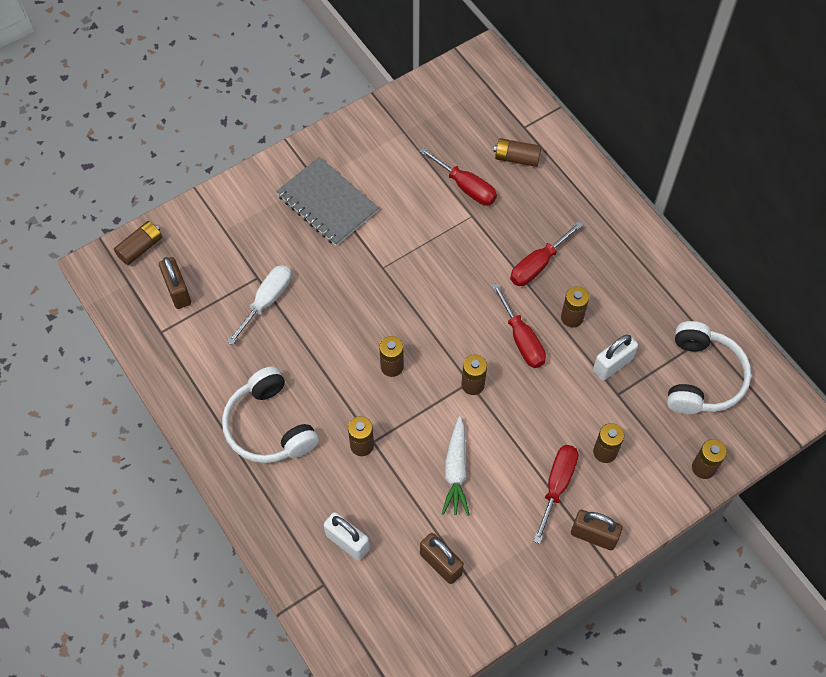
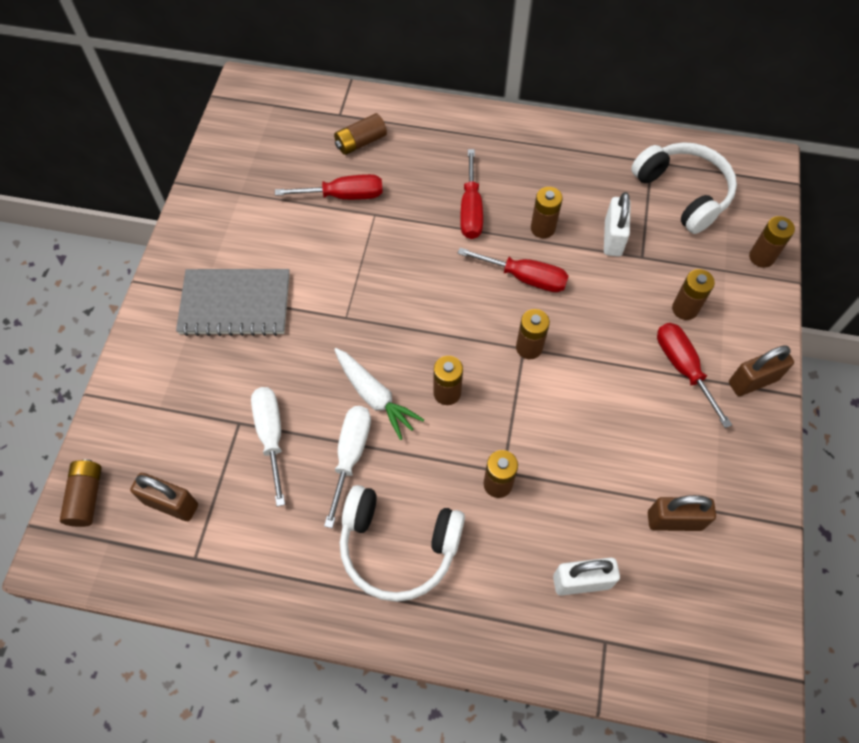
camera: 45 degrees left, 0 degrees up
(298, 352) = (351, 455): none -> white screwdriver
(456, 471) = (596, 431): white carrot -> white carrot (374, 396)

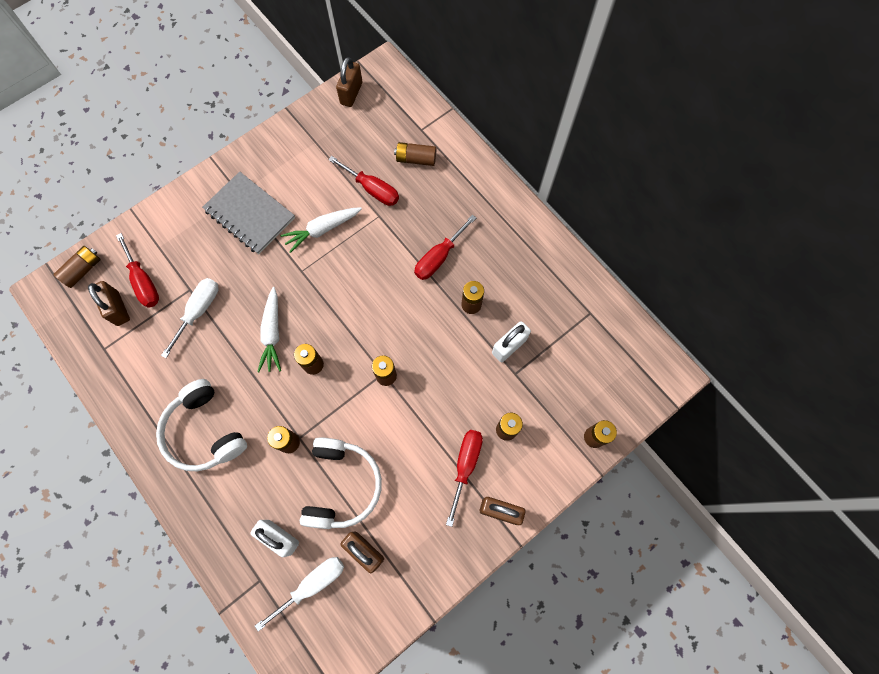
camera: 40 degrees right, 10 degrees up
(235, 127) = (351, 93): none -> brown padlock
(329, 265) = (322, 230): none -> white carrot
(351, 455) = (228, 358): white screwdriver -> white screwdriver (312, 584)
(525, 278) = (428, 329): red screwdriver -> red screwdriver (143, 281)
(683, 193) = (588, 352): white headphones -> white headphones (341, 485)

